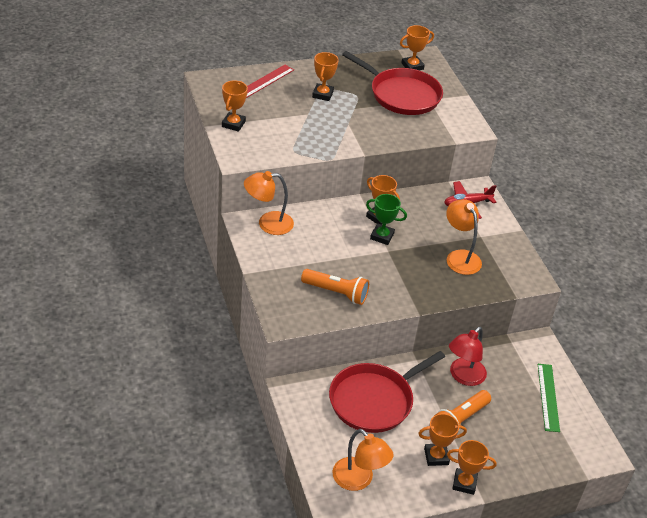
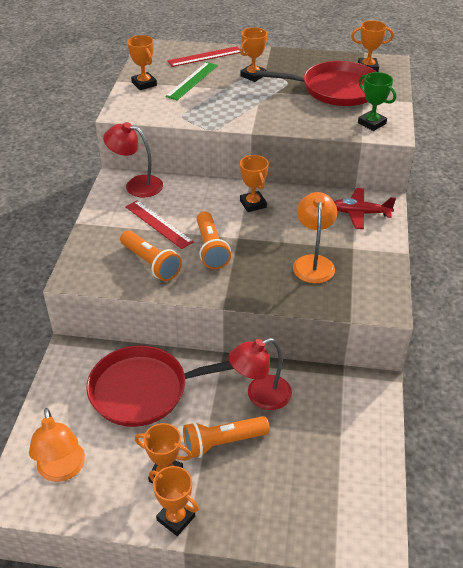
camera: 30 degrees right, 0 degrees up
(233, 124) = (144, 84): orange trophy -> orange trophy turned 75 degrees counterclockwise
(268, 223) = (136, 185): orange lamp -> red lamp
(315, 256) = (158, 224): none -> red ruler
(374, 266) = (210, 248): none -> orange flashlight
(382, 236) = (242, 222): green trophy -> green trophy (372, 123)
(402, 95) = (336, 89): red pan -> red pan turned 60 degrees counterclockwise
(548, 397) = (347, 451): green ruler -> green ruler (192, 81)

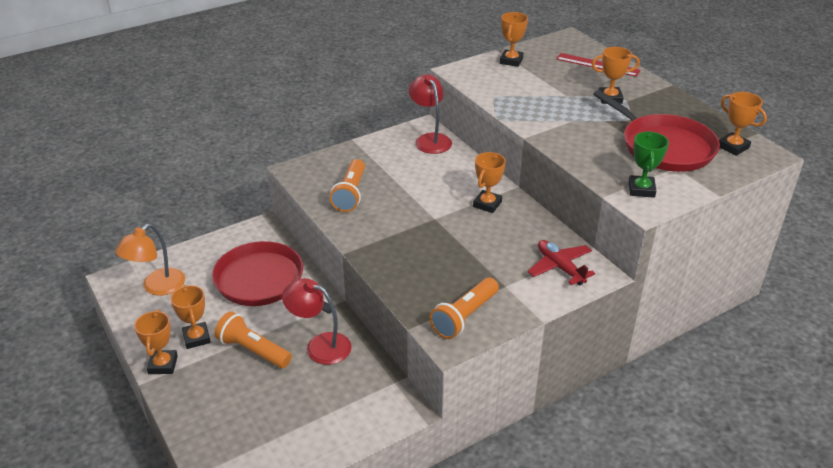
camera: 50 degrees right, 5 degrees down
(158, 224) = (399, 173): red ruler -> none
(192, 81) = (552, 77): green ruler -> none
(210, 248) = (403, 212): orange flashlight -> orange flashlight (464, 317)
(313, 262) = (456, 272): orange lamp -> none

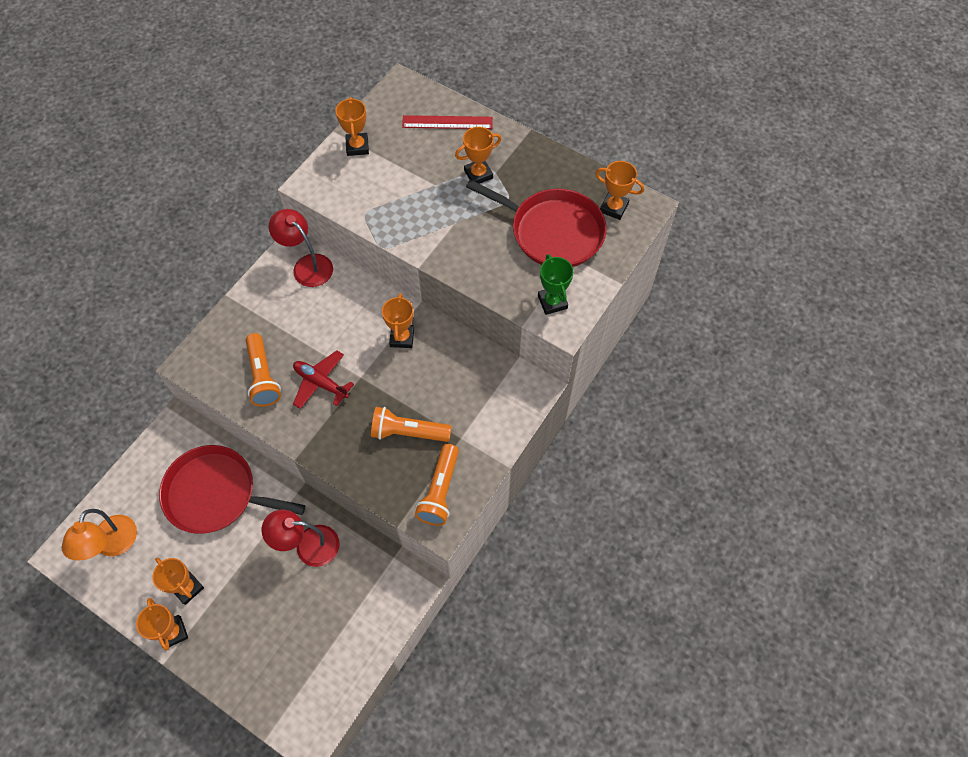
camera: 25 degrees left, 25 degrees up
(253, 350) = (249, 578): orange flashlight -> orange flashlight (408, 432)
(560, 267) = (499, 395): red plane -> red plane (321, 383)

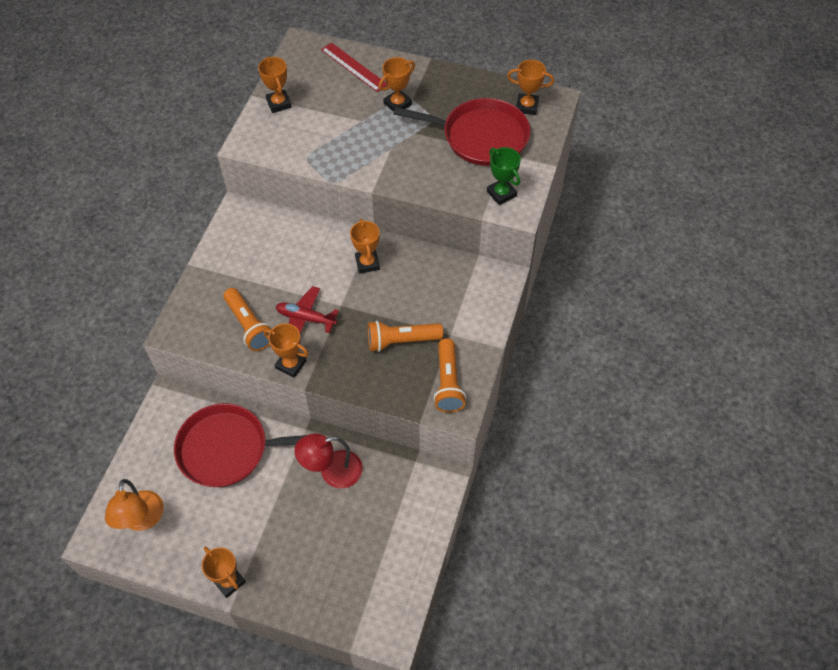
camera: 15 degrees left, 5 degrees down
(187, 588) = (229, 538): orange trophy -> orange trophy (291, 364)
(307, 265) = (257, 222): red lamp -> none
(447, 122) = (354, 67): red ruler -> red ruler turned 60 degrees clockwise

